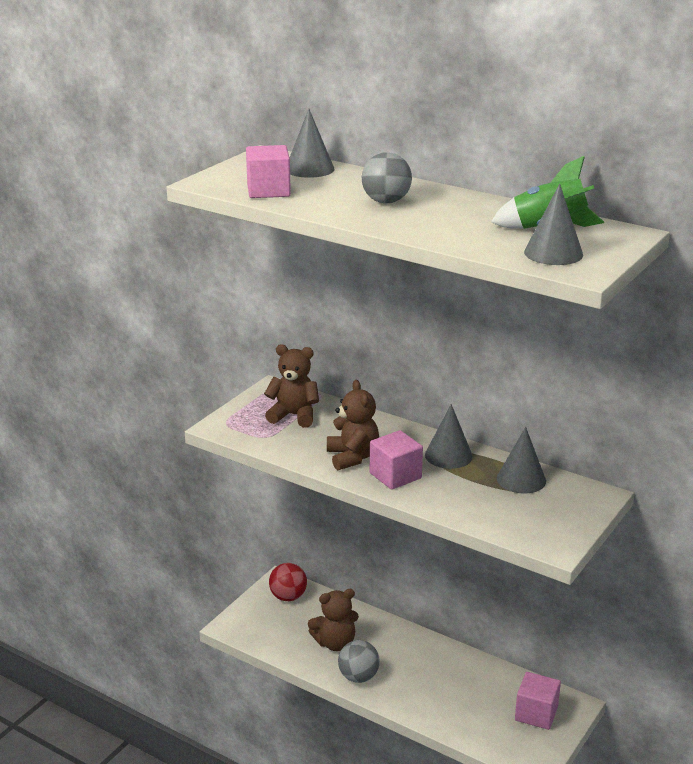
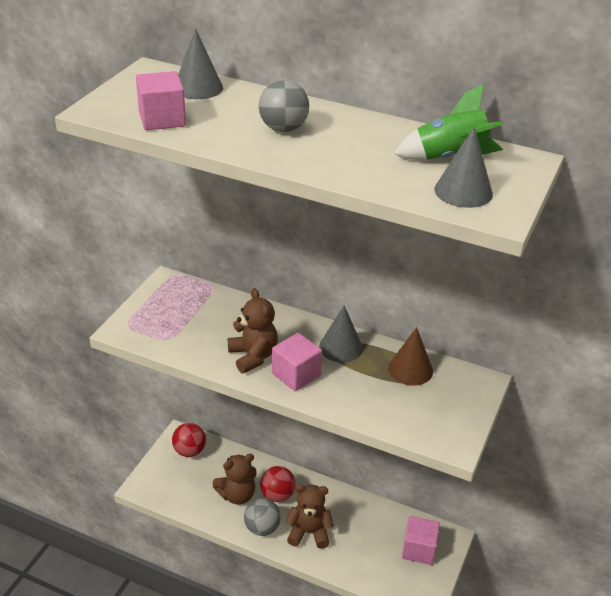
camera: 10 degrees left, 10 degrees up
(294, 415) = (191, 312): brown teddy bear -> brown teddy bear (309, 532)
(380, 647) = (277, 495): none -> red ball
(521, 479) = (410, 369): grey cone -> brown cone

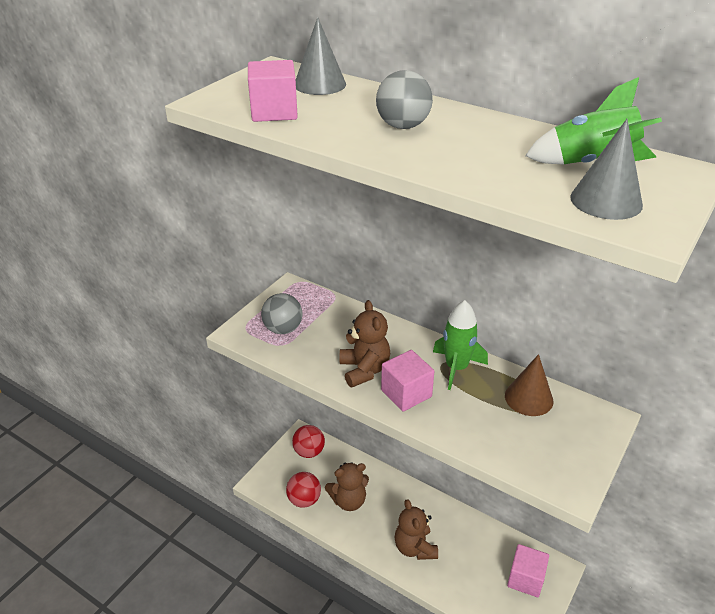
camera: 10 degrees right, 0 degrees up
(262, 528) = (369, 538): grey ball -> grey ball (283, 329)
(277, 495) = (388, 505): red ball -> red ball (304, 500)
(309, 532) = (415, 547): brown teddy bear -> brown teddy bear turned 120 degrees counterclockwise
(341, 347) = (456, 368): grey cone -> green rocket

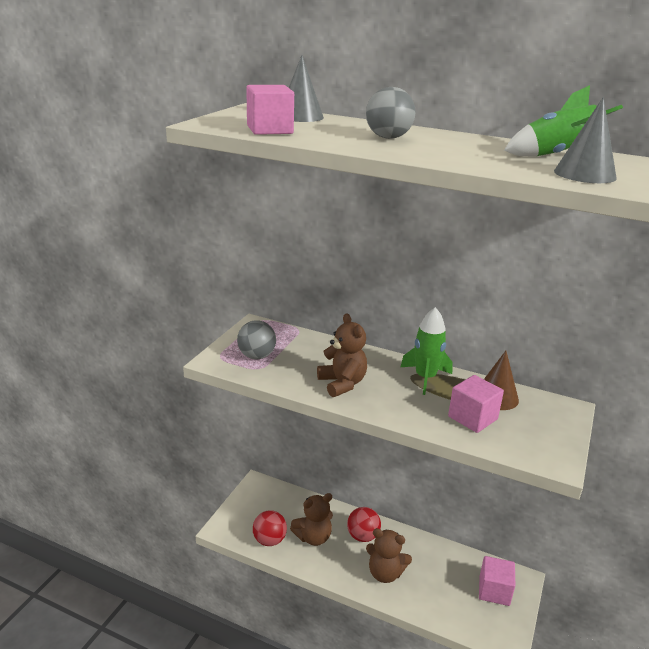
camera: 10 degrees left, 10 degrees down
(309, 451) = (266, 497): red ball -> red ball (362, 536)
(406, 393) = (386, 399): pink cube -> pink cube (472, 418)
(415, 547) = (385, 573): brown teddy bear -> brown teddy bear turned 45 degrees counterclockwise

